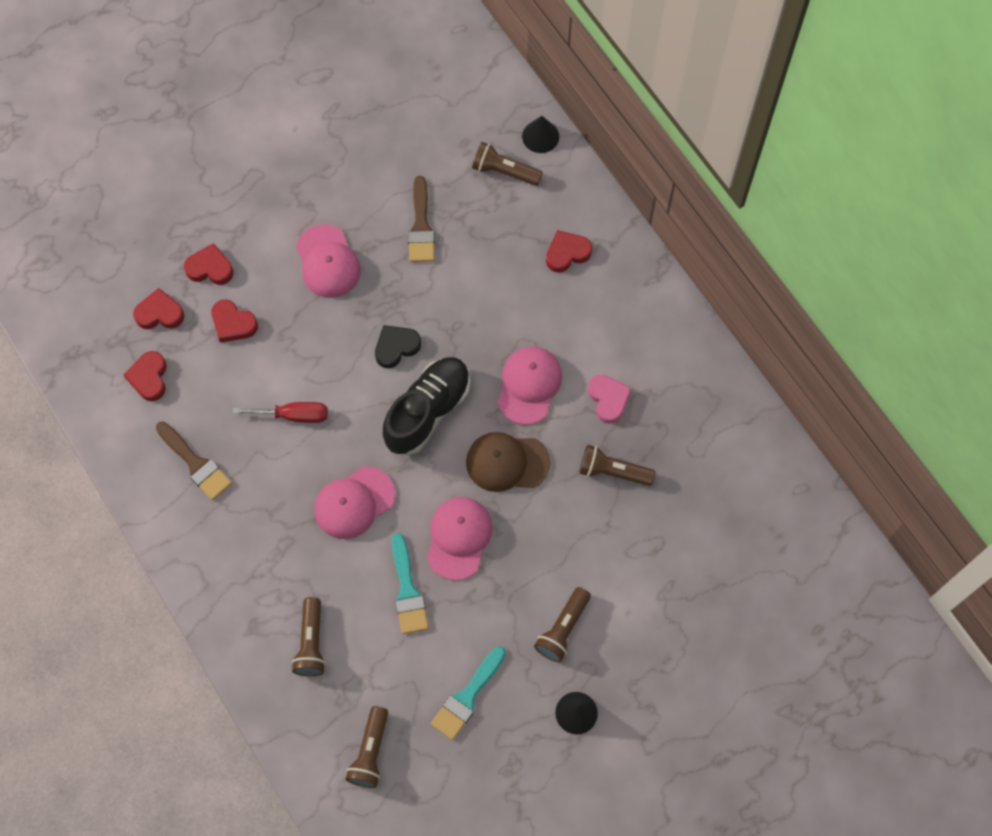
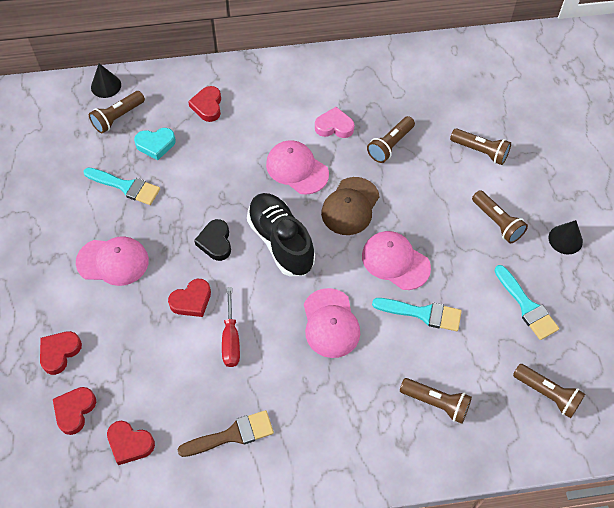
camera: 65 degrees left, 10 degrees down
(233, 323) = (122, 354): red heart -> red heart (191, 301)
(293, 415) = (231, 339): red screwdriver -> red screwdriver turned 150 degrees clockwise
(421, 226) = (126, 186): brown brush -> turquoise brush
(488, 227) = (156, 145): none -> turquoise heart
(655, 575) = (480, 151): none -> brown flashlight

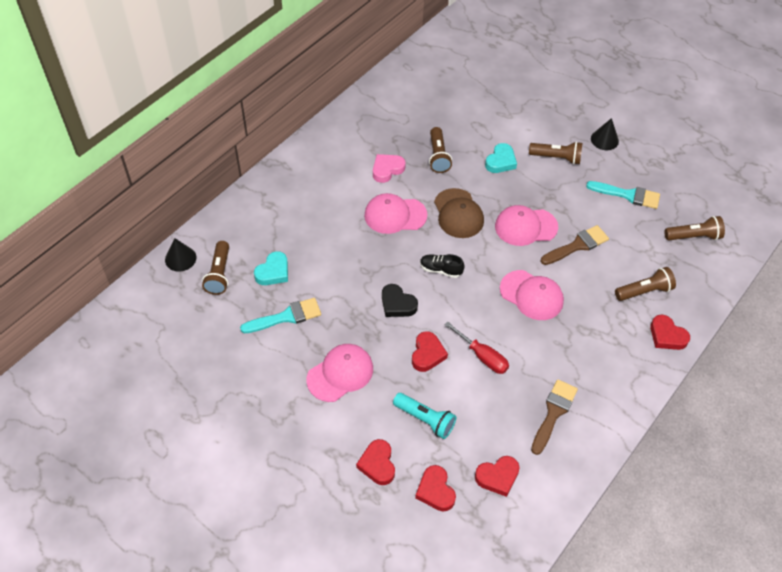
camera: 45 degrees left, 5 degrees down
(131, 350) = (425, 419): none -> turquoise flashlight
(207, 106) = (280, 218): red heart -> red heart (667, 336)
(281, 242) = (440, 270): black shoe -> black shoe, size x0.48
(422, 313) = (577, 245): turquoise brush -> brown brush
(440, 189) = (500, 161): none -> turquoise heart
(480, 151) = (498, 121): brown flashlight -> none

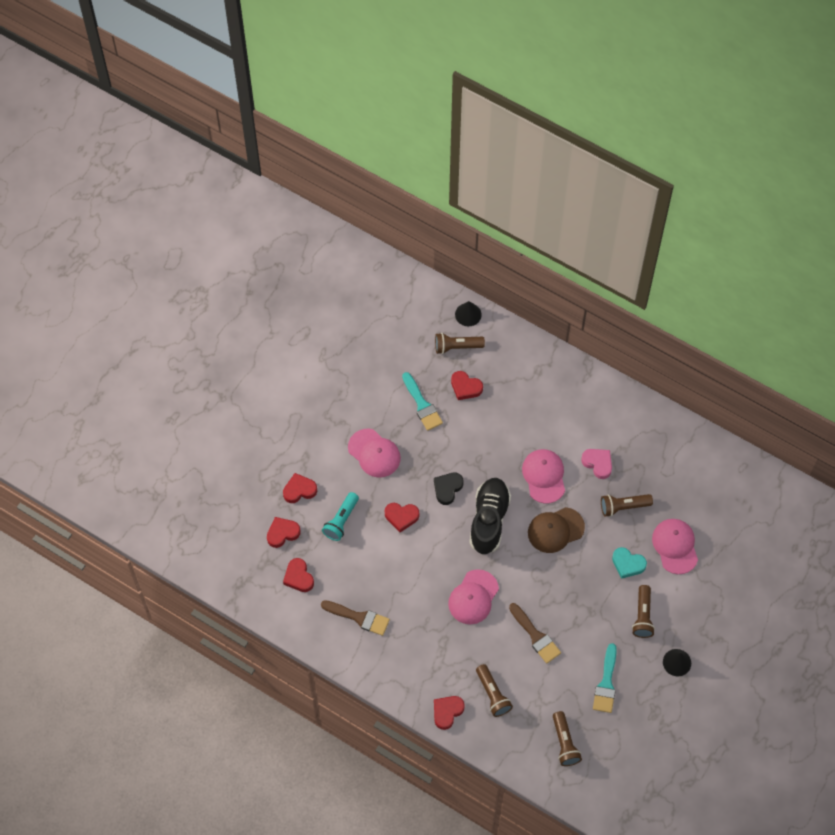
camera: 85 degrees right, 10 degrees up
(273, 272) = (465, 387): turquoise heart -> red heart
(440, 270) = (489, 520): black shoe -> black shoe, size x2.07
(482, 356) = (405, 560): red screwdriver -> none
(525, 227) = (550, 590): pink cap -> pink cap (675, 546)

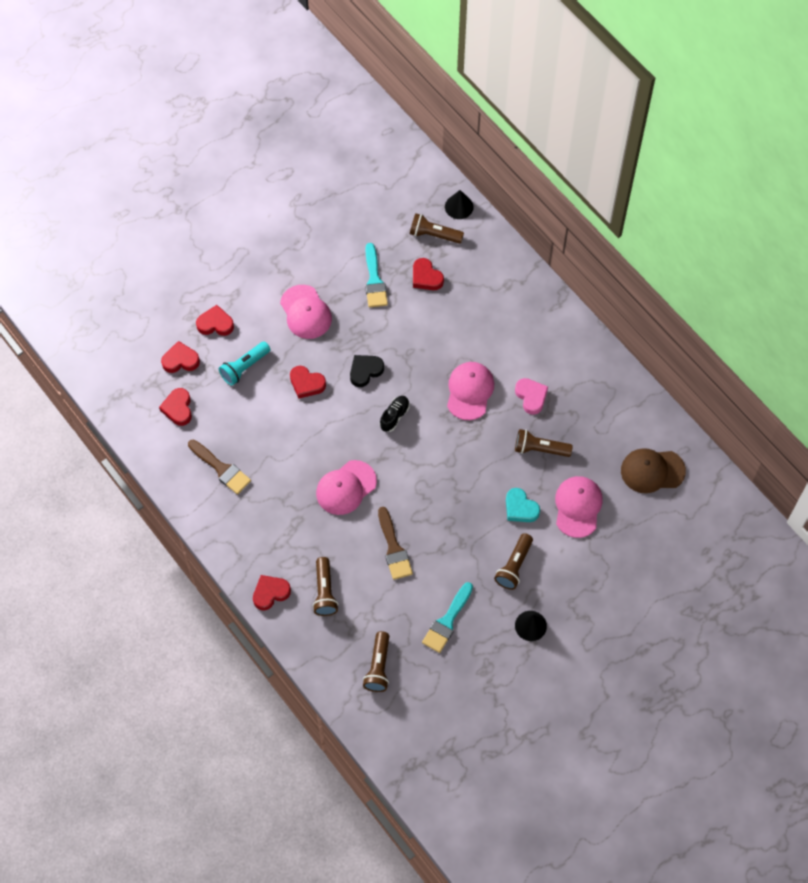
camera: 20 degrees right, 0 degrees up
(489, 520) = (394, 416): black shoe -> black shoe, size x0.48
(555, 530) = (459, 449): brown cap -> brown cap (652, 471)

